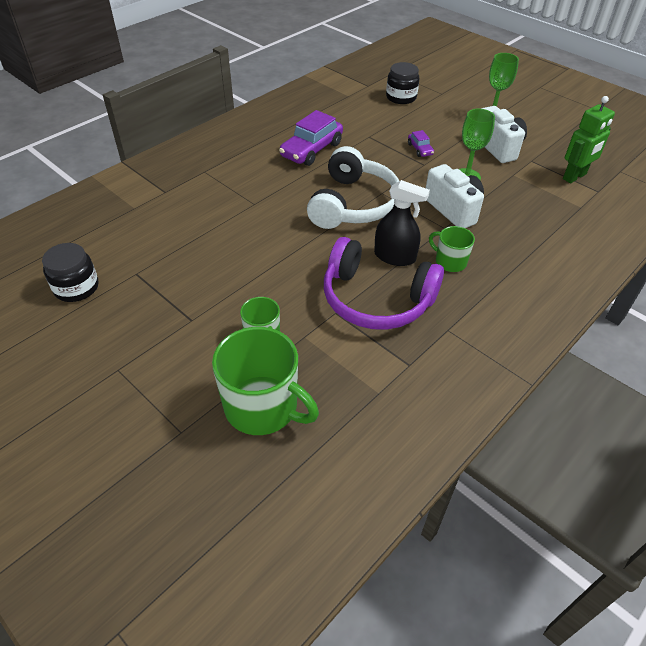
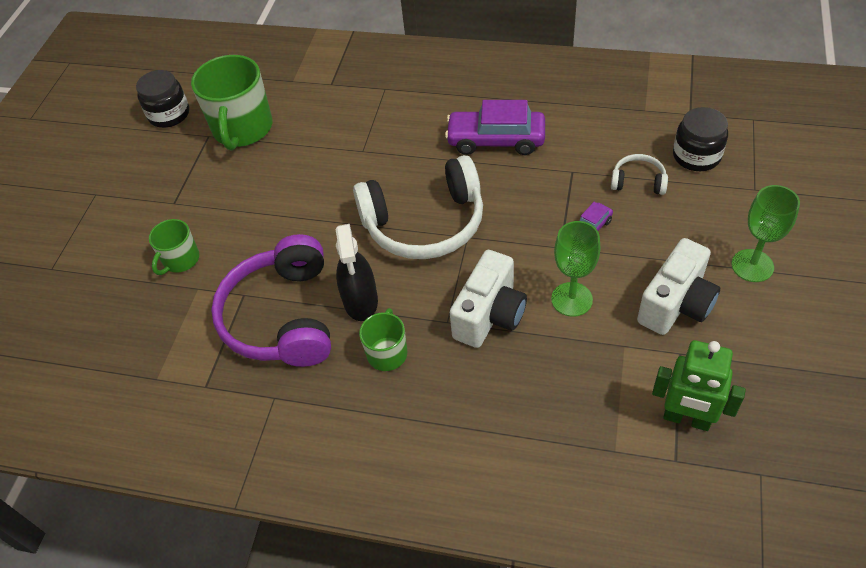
camera: 65 degrees right, 5 degrees up
(263, 407) = (100, 304): green mug -> green mug (242, 129)
(400, 121) = (638, 181): none -> white headphones

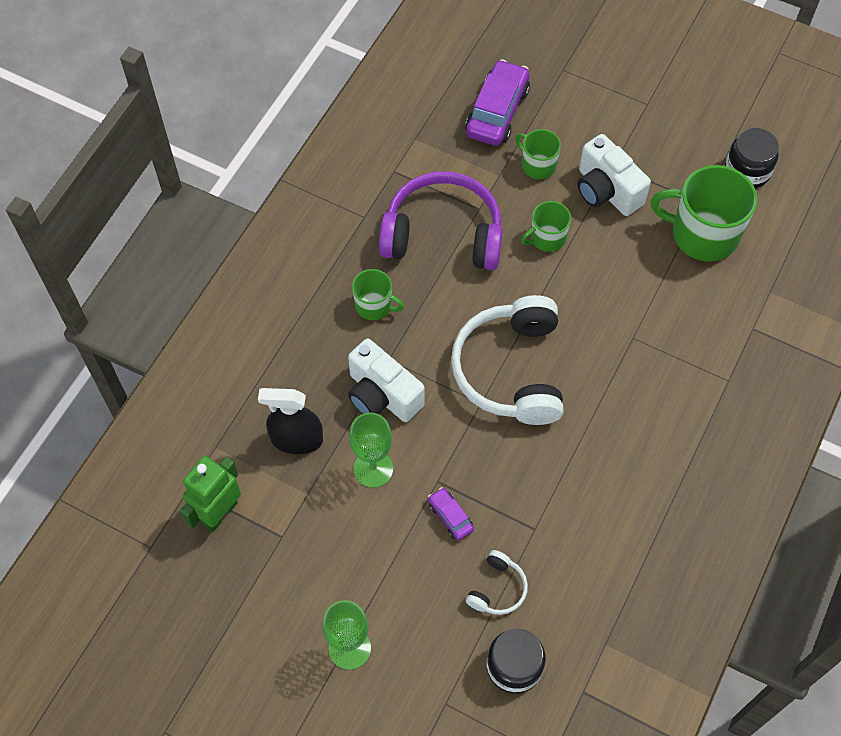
camera: 100 degrees right, 10 degrees up
(269, 232) = (547, 238): none -> green mug
(360, 300) = (438, 297): black spray bottle -> black spray bottle (296, 439)
(496, 140) = (606, 469): purple car -> purple car (497, 112)
(676, 304) = (333, 556): white camera -> white camera (606, 191)

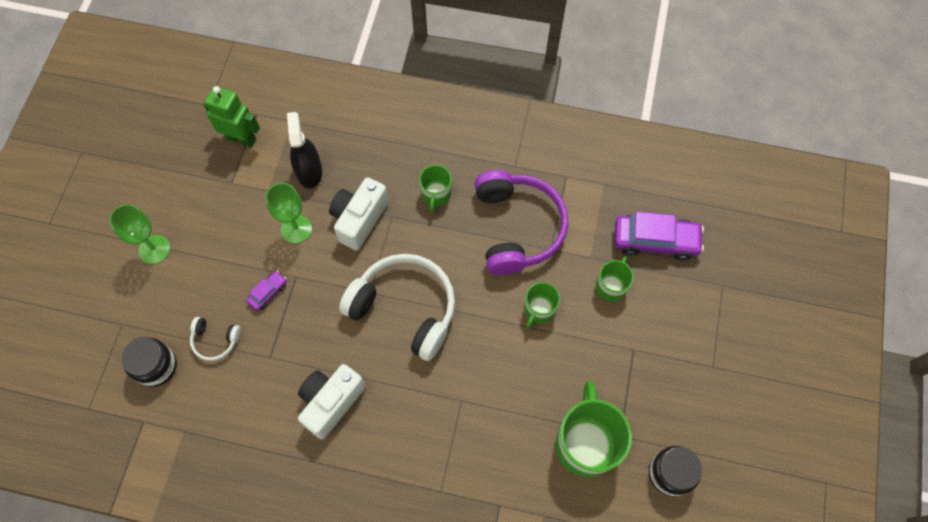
camera: 75 degrees right, 5 degrees up
(511, 370) = (404, 309): white headphones -> white headphones turned 45 degrees clockwise
(547, 238) = (539, 309): green mug -> green mug turned 105 degrees counterclockwise
(606, 191) = (604, 349): white camera -> white camera (331, 402)

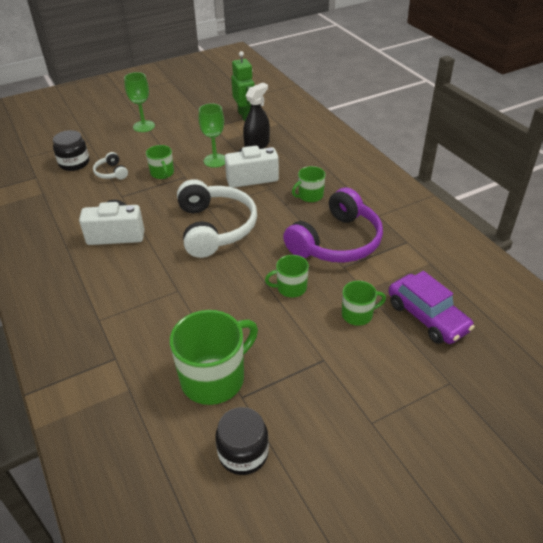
camera: 50 degrees right, 25 degrees down
(268, 293) = (162, 173): purple car -> green mug

